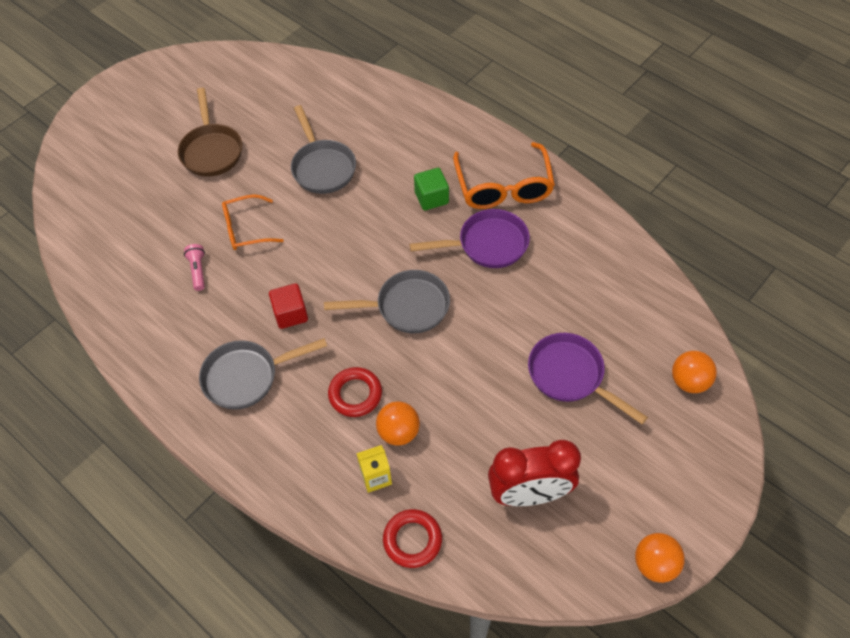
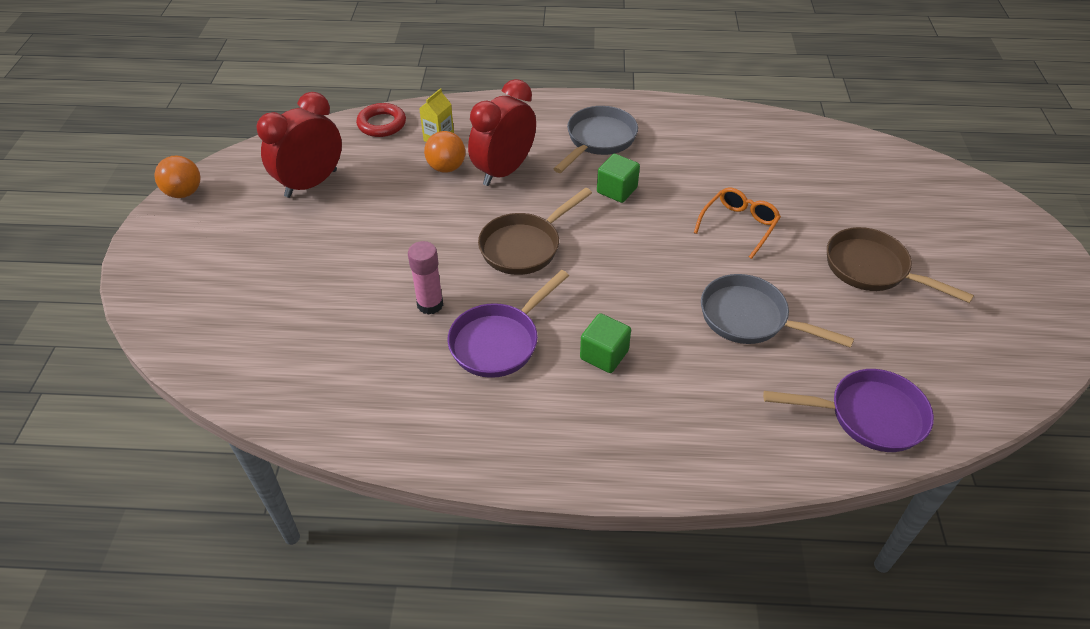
camera: 140 degrees right, 10 degrees down
(198, 271) = (730, 177): pink flashlight -> none
(290, 314) = (617, 190): red cube -> green cube
(355, 394) = (504, 171): red ring -> red clock
(407, 307) = (525, 246): grey pan -> brown pan
(503, 187) = (536, 416): orange glasses -> none
(512, 300) = (430, 304): none -> pink glue stick
(570, 376) = (326, 273): purple pan -> purple pan (868, 416)
(689, 381) = (202, 328): orange ball -> none

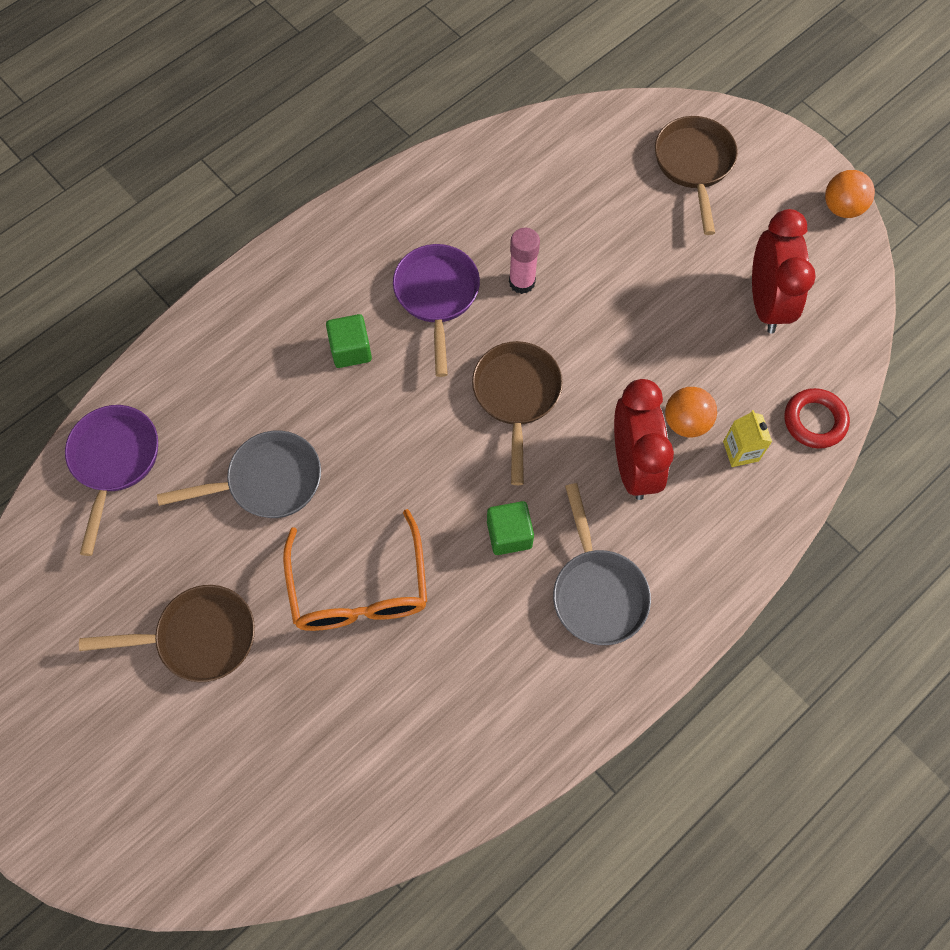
camera: 135 degrees right, 20 degrees up
(211, 283) = (694, 165): none -> brown pan
(739, 225) = (359, 589): orange glasses -> orange glasses, size x1.58
(868, 416) = (114, 461): purple pan -> purple pan turned 135 degrees clockwise

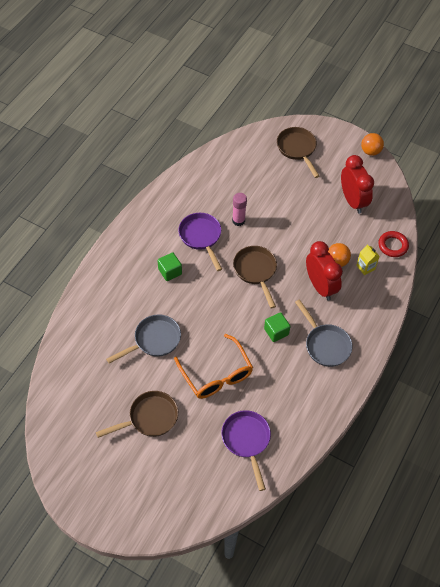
camera: 20 degrees left, 10 degrees down
(114, 461) = (75, 352): purple pan -> purple pan (246, 441)

